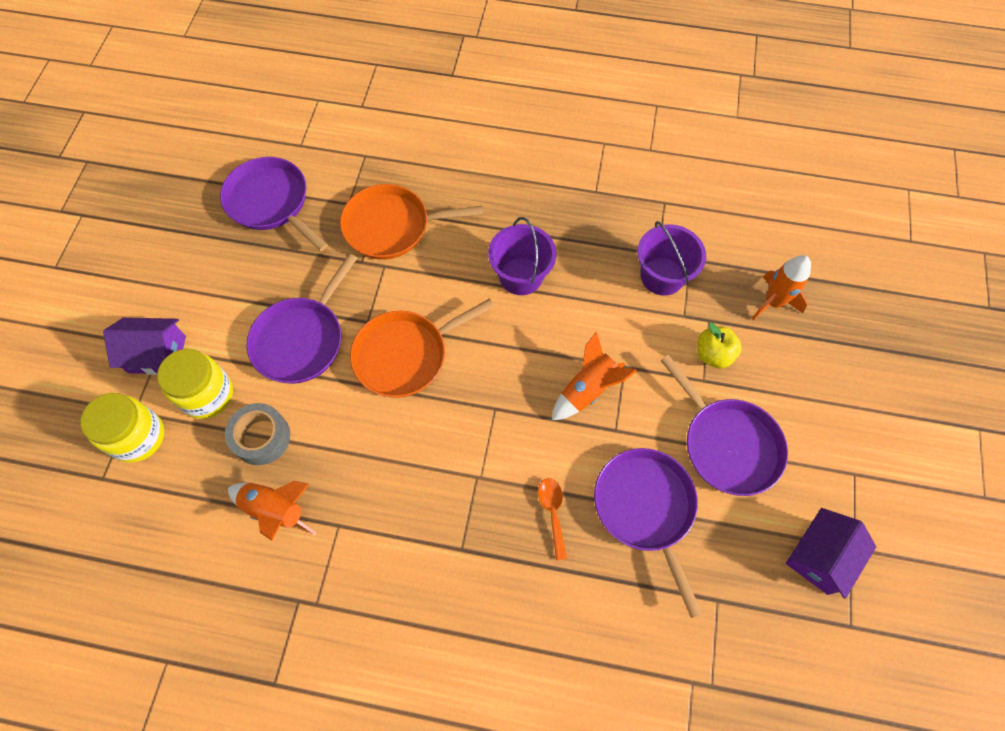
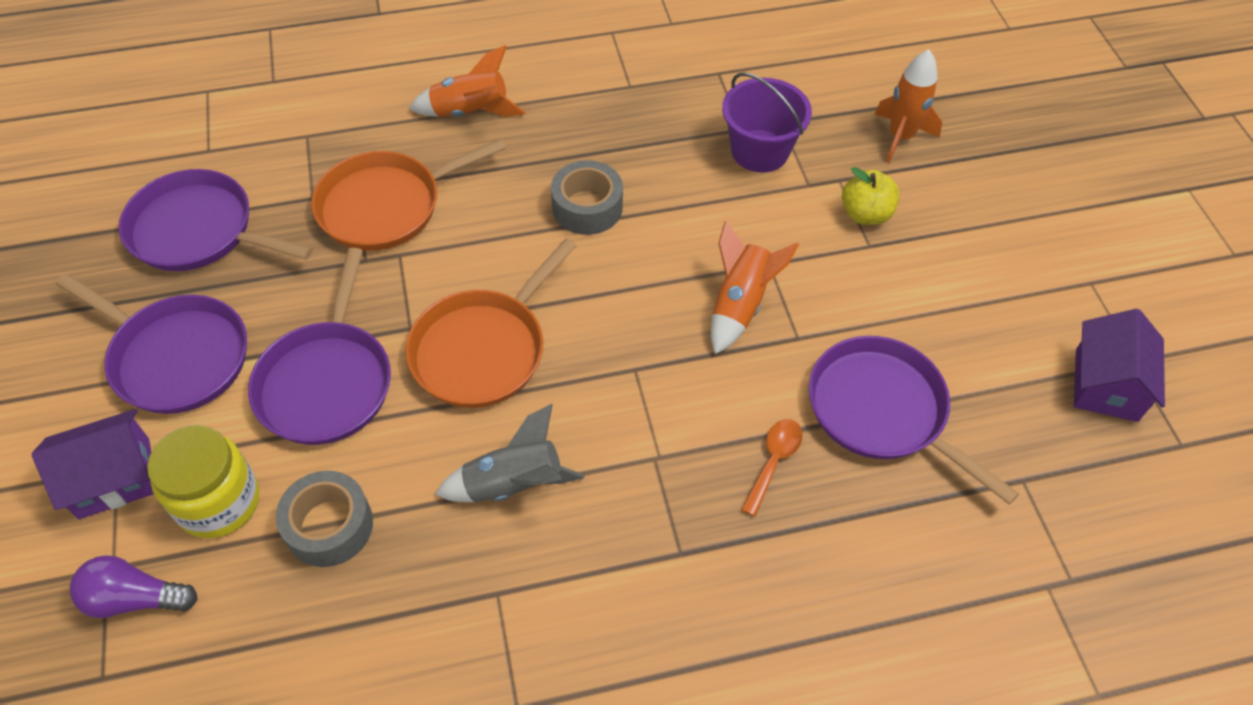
camera: 25 degrees left, 10 degrees down
(138, 437) = (135, 598): yellow jar -> purple light bulb
(276, 510) = (396, 610): orange rocket -> orange rocket (470, 112)
(381, 457) = (513, 484): none -> grey rocket
(521, 276) = (587, 207): purple bucket -> grey tape
(552, 513) = (773, 461): orange spoon -> orange spoon turned 60 degrees clockwise
(728, 445) = (937, 304): purple pan -> purple pan (176, 357)

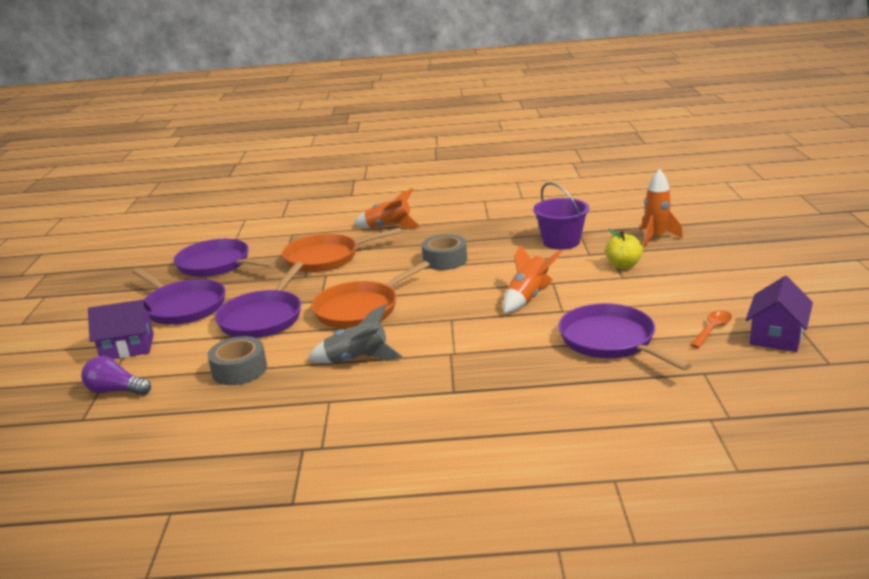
camera: 15 degrees right, 30 degrees down
(219, 502) = (180, 358): yellow jar -> none
(773, 461) = (529, 358): orange spoon -> orange spoon (712, 329)

